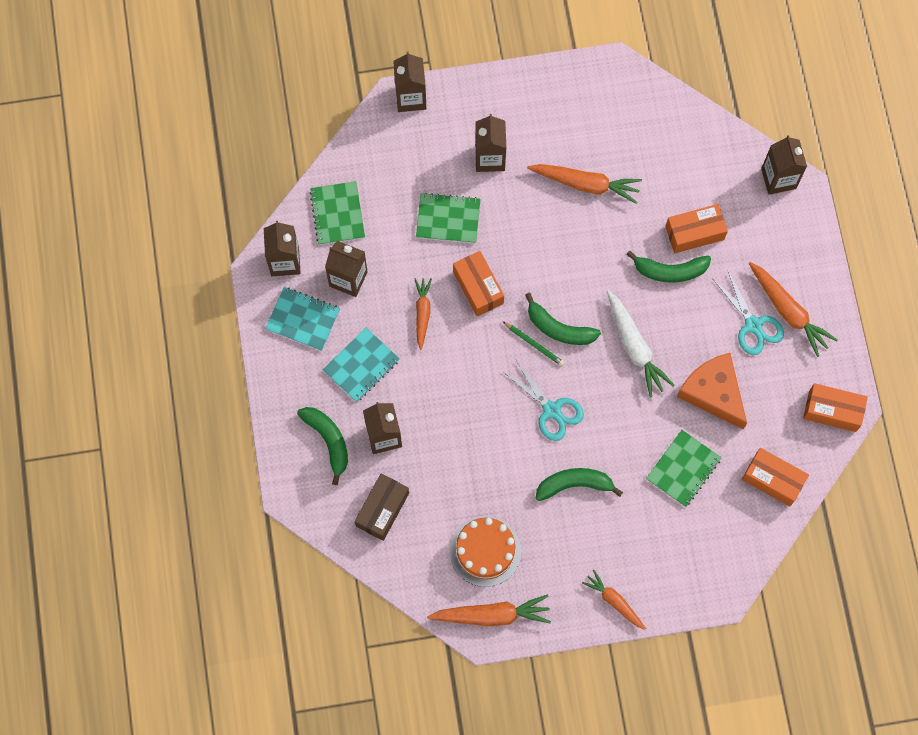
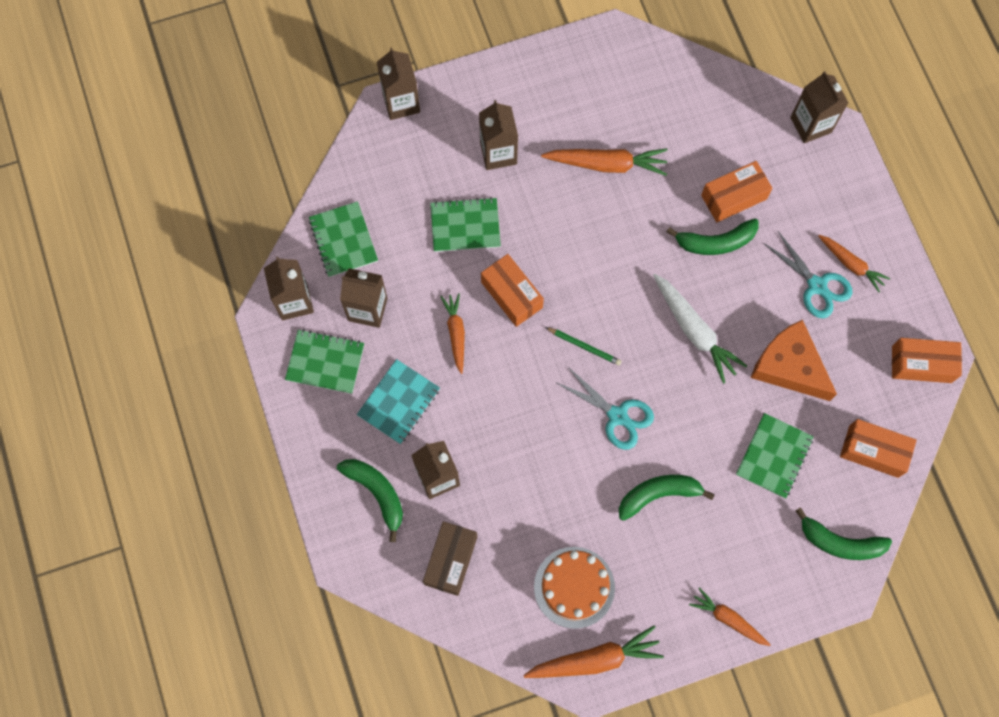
camera: 10 degrees left, 0 degrees up
(303, 319) = (325, 362): turquoise notebook -> green notebook
(559, 328) = (608, 324): green banana -> green banana (840, 542)
(788, 311) = (851, 264): orange carrot -> orange carrot, size x0.64

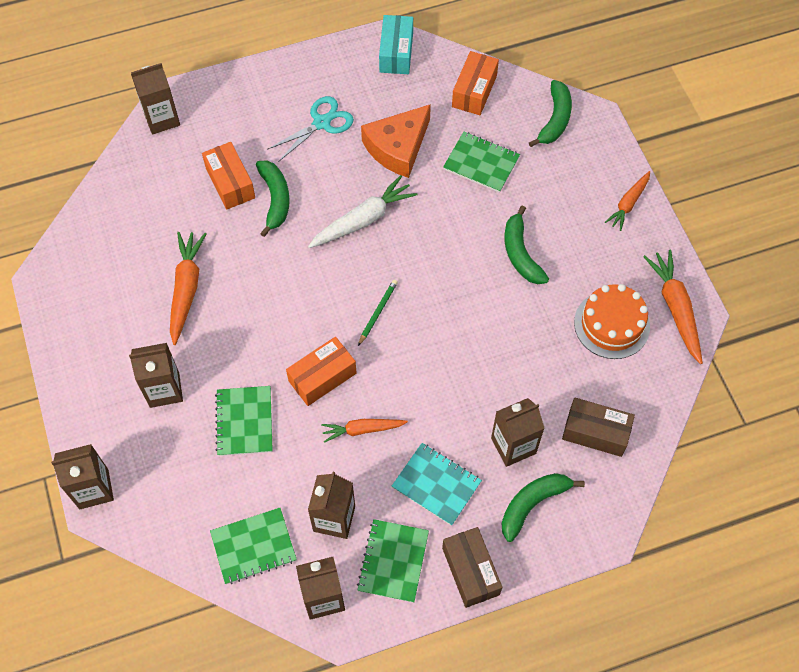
camera: 90 degrees left, 10 degrees down
(313, 432) = (470, 571): none -> brown box
(617, 416) = (447, 285): turquoise scissors -> none
(851, 264) = (302, 96): orange carrot -> none
(921, 364) = (396, 53): orange box -> turquoise box

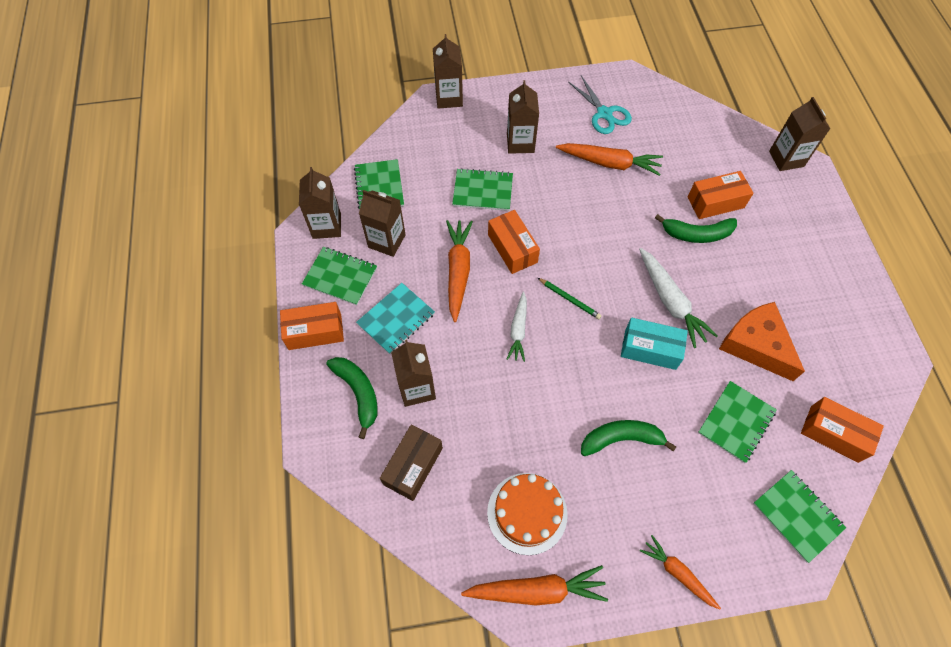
camera: 100 degrees right, 0 degrees up
(322, 123) = (785, 282): turquoise scissors -> turquoise scissors (604, 114)
(362, 430) = (458, 271): orange carrot -> orange carrot, size x1.57
(396, 53) = (882, 363): turquoise box -> turquoise box (650, 349)
(424, 357) = (518, 330): none -> white carrot
(470, 571) = (315, 331): brown box -> orange box
(555, 119) = (797, 515): green banana -> green notebook

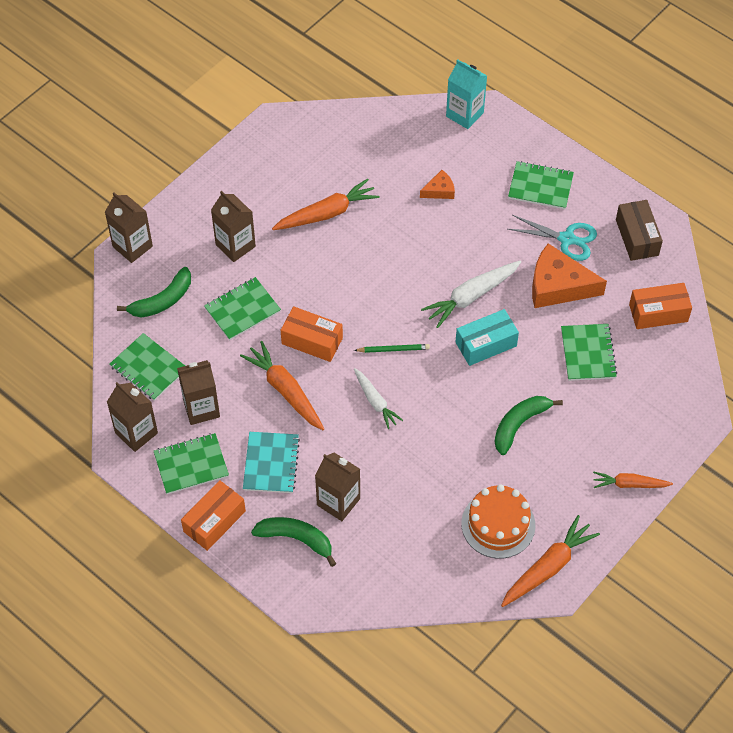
camera: 40 degrees left, 5 degrees down
(413, 466) = (388, 557): brown box -> brown box (637, 237)
(604, 114) = (284, 171): turquoise scissors -> turquoise scissors (567, 239)
(670, 302) = (471, 297): white carrot -> white carrot turned 120 degrees clockwise
(696, 234) = (446, 227): green banana -> green banana (162, 301)
(715, 202) = (439, 190): orange box -> orange cheese
(786, 159) = (464, 114): brown carton -> turquoise carton
(797, 515) = (675, 387): green notebook -> green notebook (540, 186)

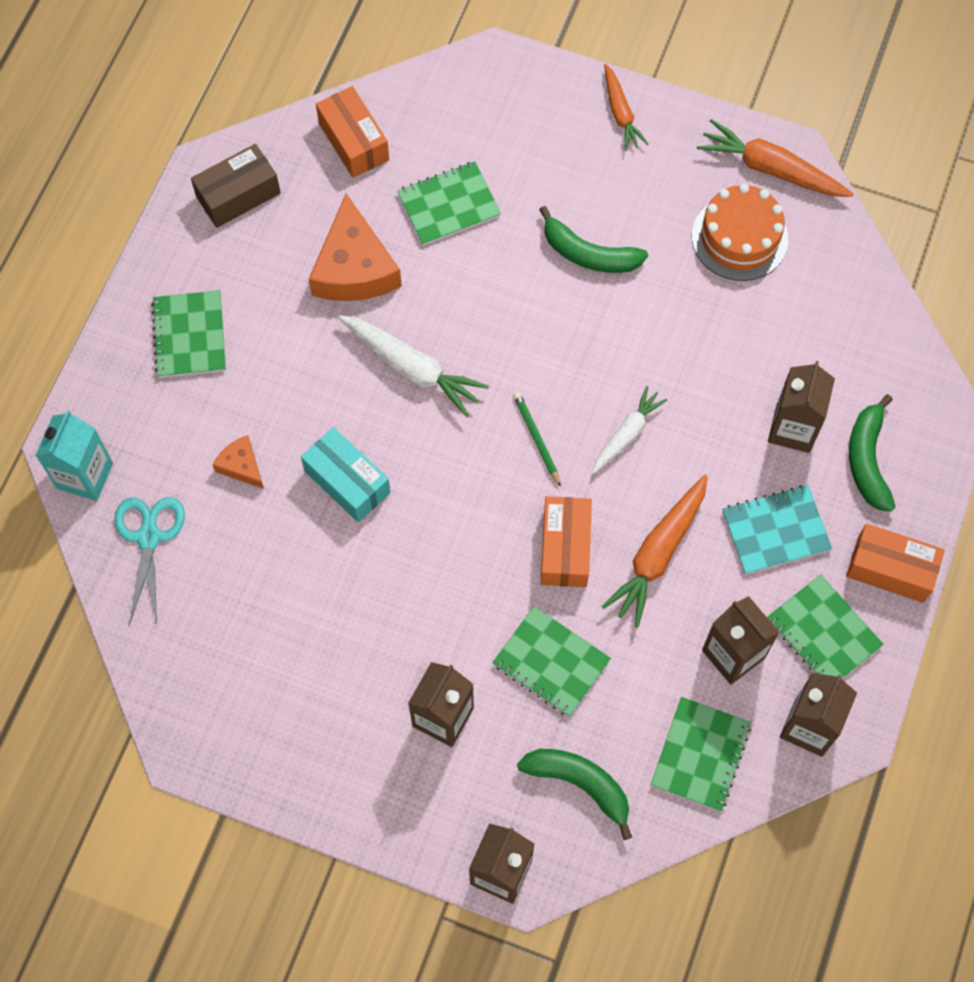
camera: 110 degrees left, 10 degrees up
(327, 213) = (337, 607): orange carrot -> none
(486, 344) = (482, 328): turquoise box -> turquoise box (347, 482)
(567, 239) = (271, 278): turquoise scissors -> turquoise scissors (149, 537)

